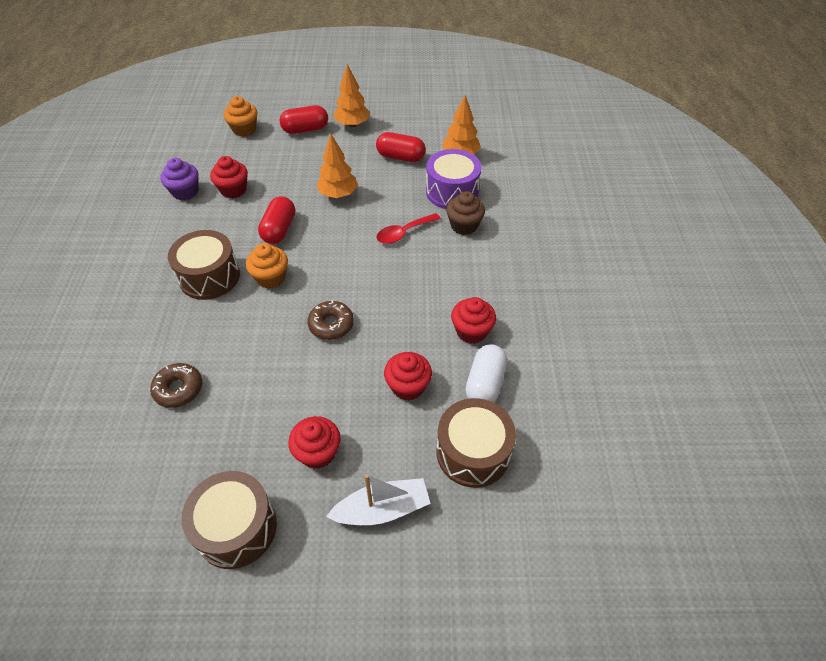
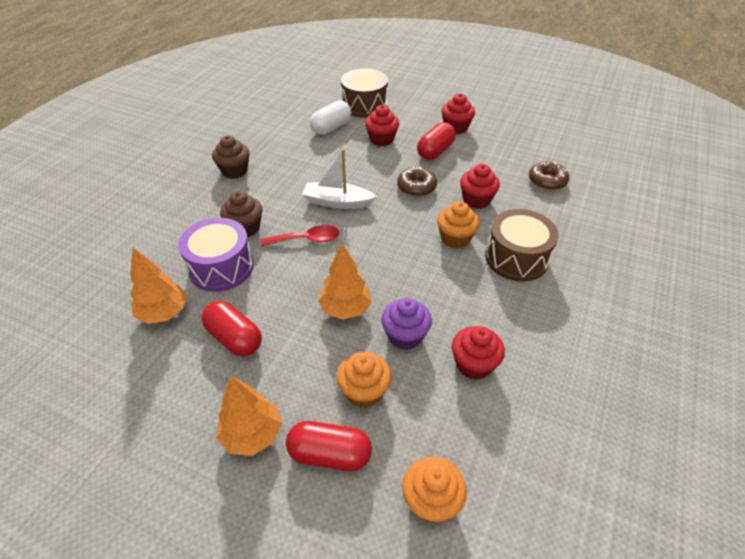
camera: 155 degrees left, 5 degrees down
(185, 192) = (541, 386): purple cupcake -> purple cupcake (405, 336)
(236, 528) = (512, 114): brown drum -> none
(279, 230) = (431, 286): red capsule -> red capsule (435, 151)
(300, 157) = (364, 391): none -> orange cupcake
(382, 509) = (429, 100): white boat -> white boat (337, 202)
(471, 331) = (314, 153): red cupcake -> red cupcake (476, 200)
(533, 277) = (234, 171): none -> brown cupcake

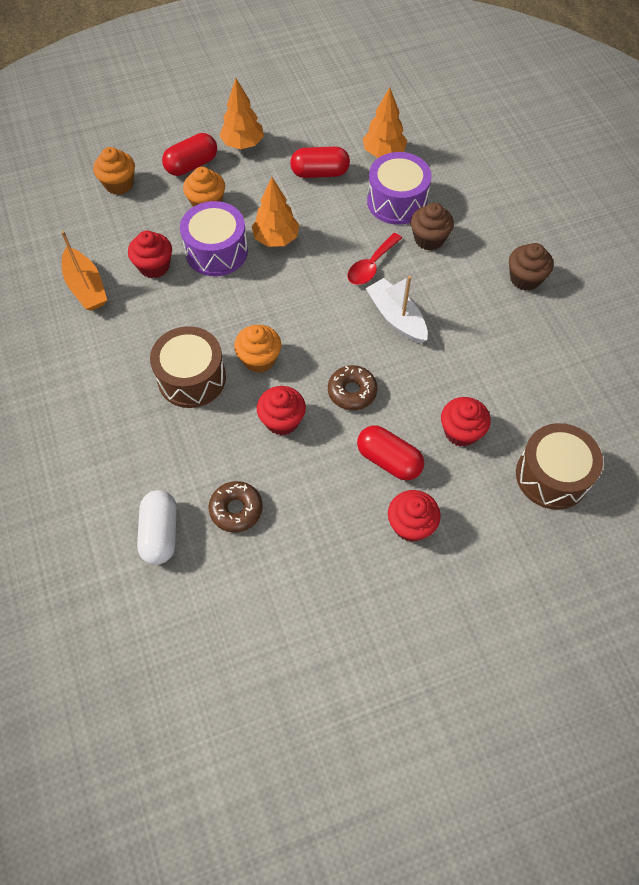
camera: 135 degrees right, 15 degrees up
(331, 127) = (531, 405): white capsule -> white capsule (160, 533)
(337, 202) = (396, 317): white boat -> white boat turned 90 degrees counterclockwise
(405, 336) = (216, 251): purple cupcake -> purple drum
(435, 151) = (389, 460): red capsule -> red capsule turned 45 degrees counterclockwise
(556, 393) = (86, 287): none -> orange boat

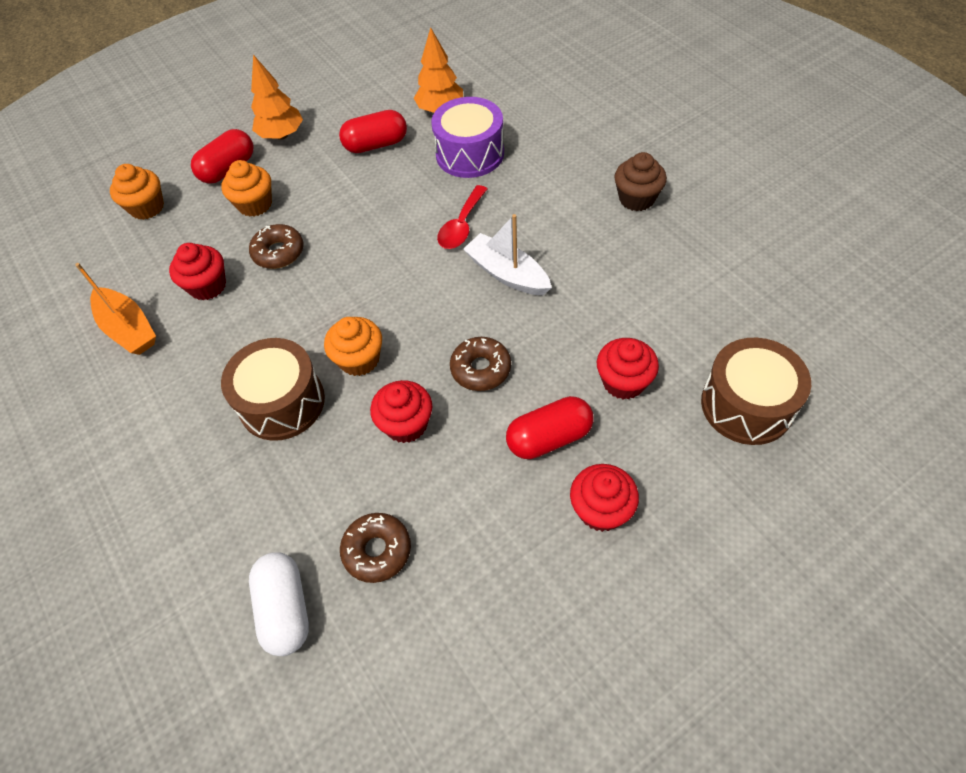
camera: 10 degrees left, 5 degrees down
(216, 251) = (278, 252): purple drum -> brown donut
(276, 239) = (345, 223): orange tree -> none
(389, 460) = (549, 438): red capsule -> red capsule turned 45 degrees counterclockwise
(429, 239) = (517, 183): brown cupcake -> none

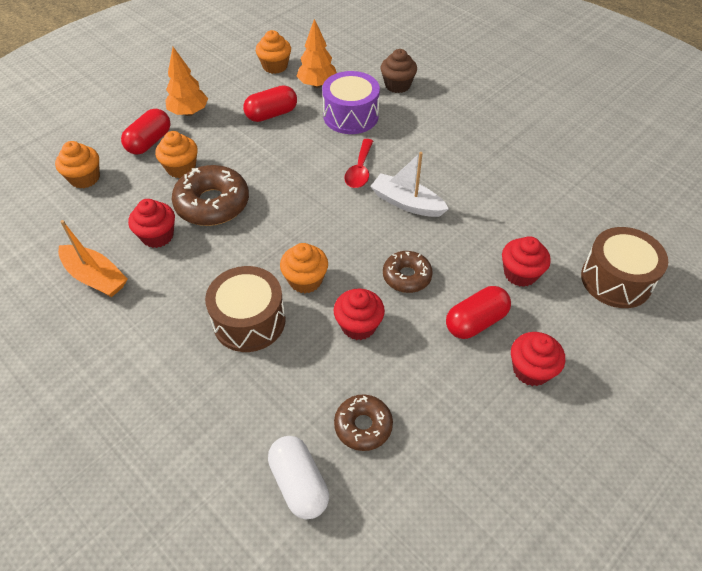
camera: 15 degrees left, 5 degrees down
(278, 252) = (212, 204): brown donut -> brown donut, size x1.67
(396, 82) = (275, 66): none -> orange cupcake
(636, 198) = (490, 139): brown cupcake -> brown cupcake (397, 85)

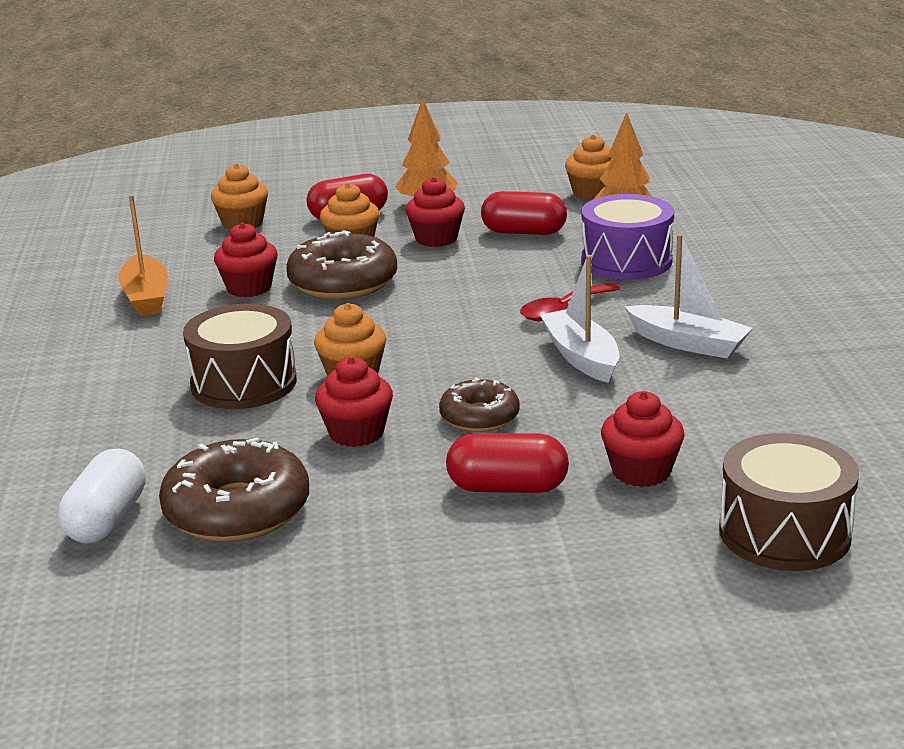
camera: 40 degrees right, 25 degrees down
(363, 426) = (237, 510): brown donut -> brown donut, size x1.67
(397, 85) = (739, 252): brown cupcake -> none
(445, 167) = (688, 343): none -> white boat
(531, 370) = (514, 557): red cupcake -> red cupcake (436, 239)

